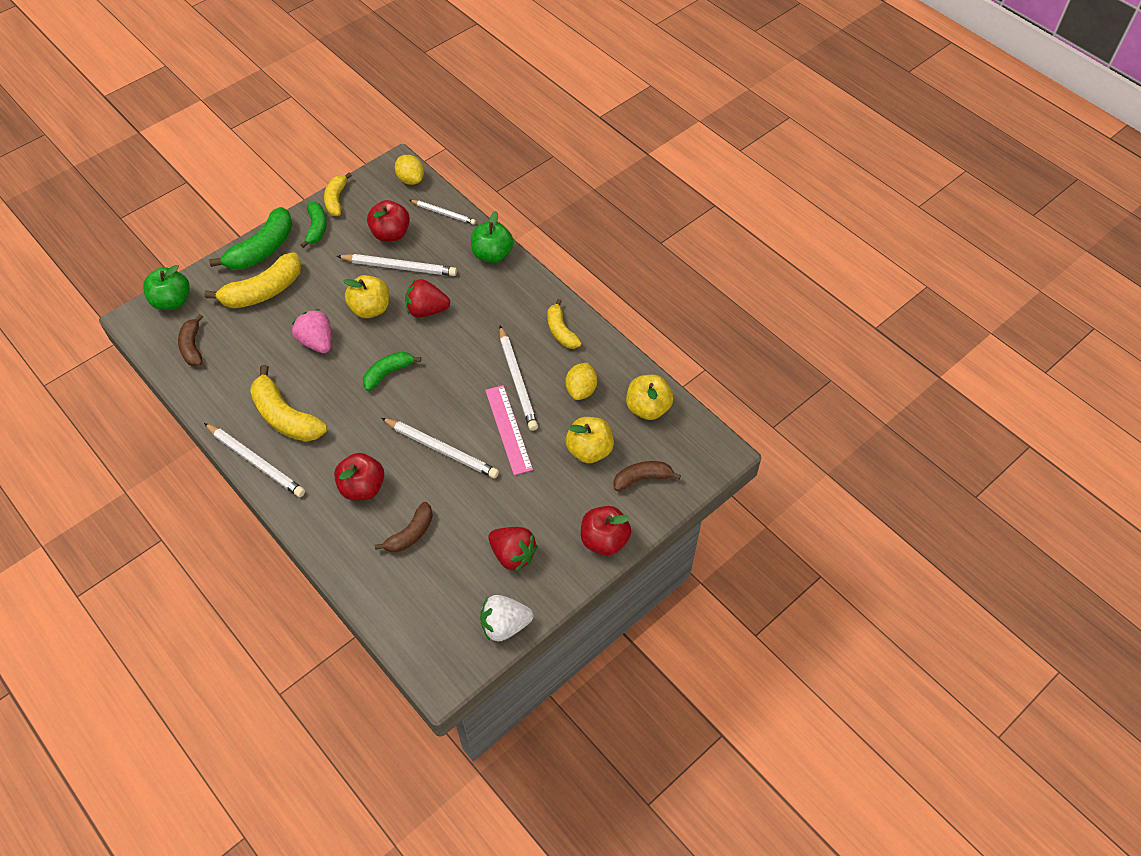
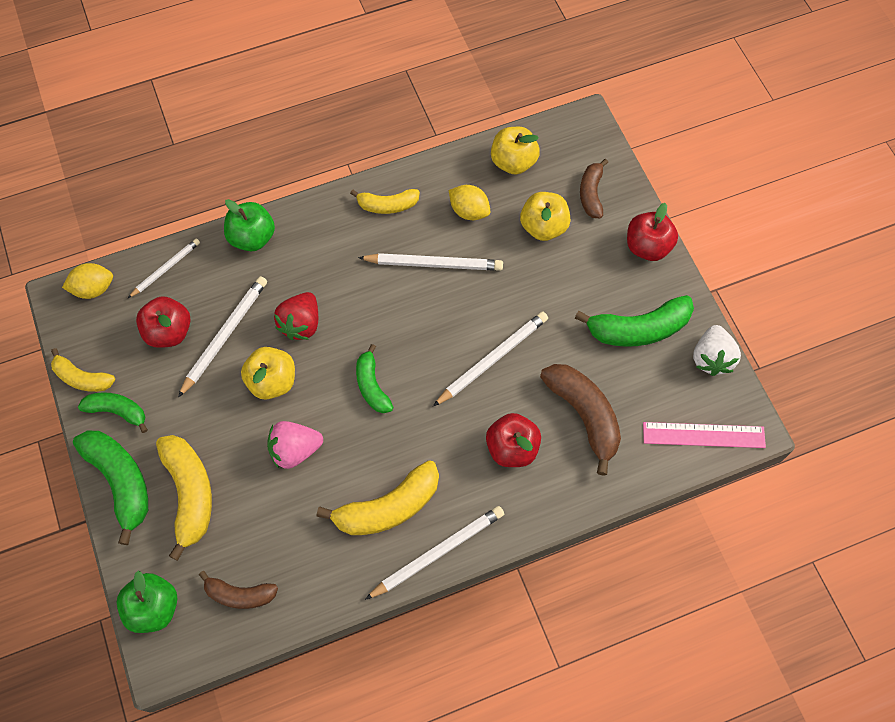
camera: 70 degrees left, 10 degrees up
(410, 534) = (584, 415): brown banana -> brown banana, size x1.63
(508, 429) = (491, 290): pink ruler -> pink ruler (703, 435)
(513, 555) = (638, 329): red strawberry -> green banana

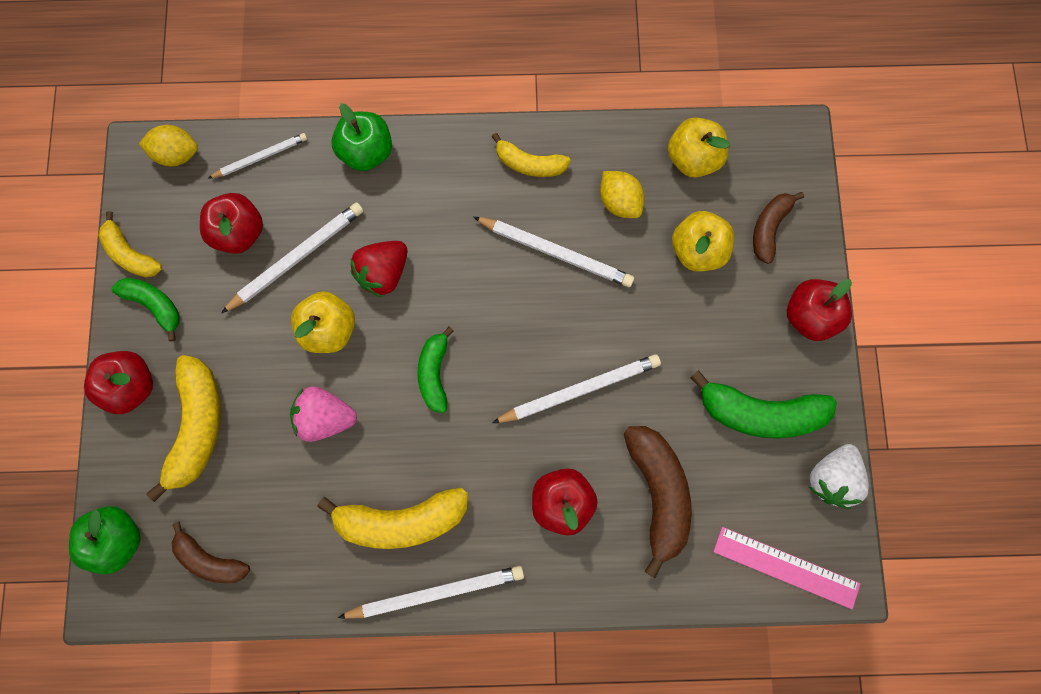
camera: 20 degrees right, 10 degrees up
(121, 481) = (131, 386): green banana -> red apple

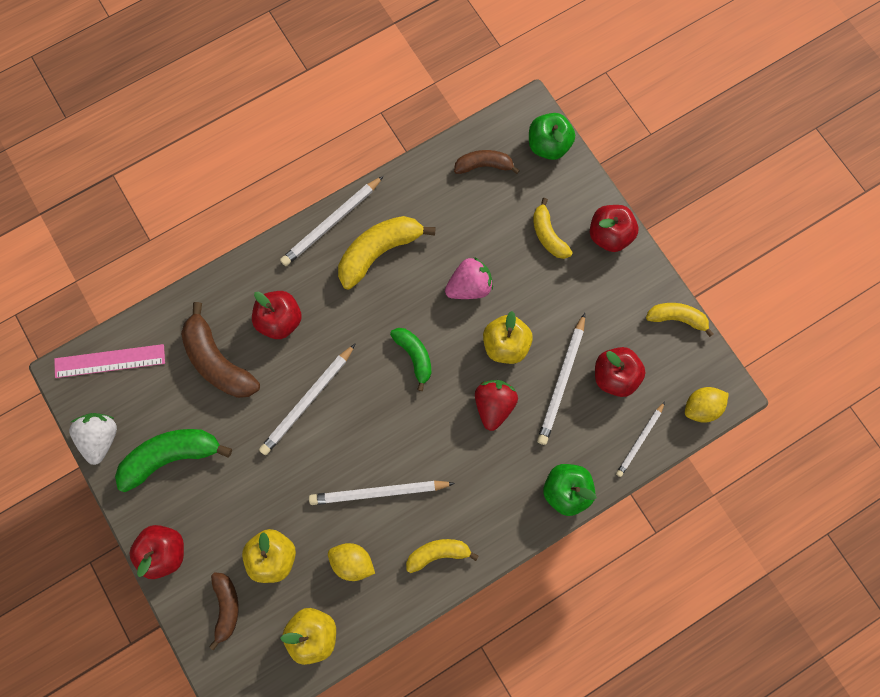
camera: 150 degrees right, 0 degrees up
(154, 305) = (634, 294): green banana -> none
(197, 427) = (548, 235): yellow banana -> yellow banana, size x0.61

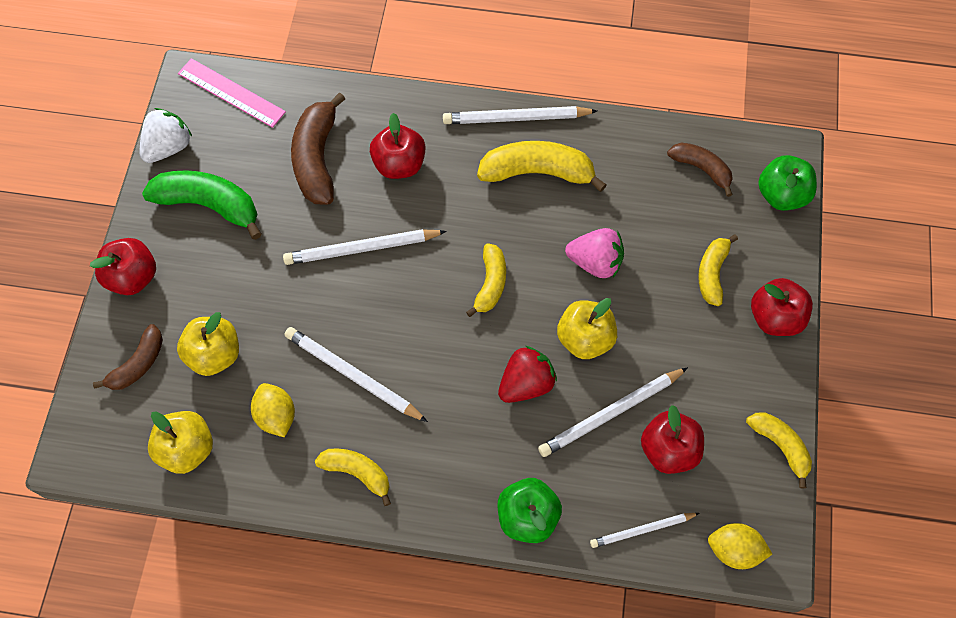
camera: 40 degrees right, 10 degrees down
(414, 356) = (490, 284): green banana -> yellow banana

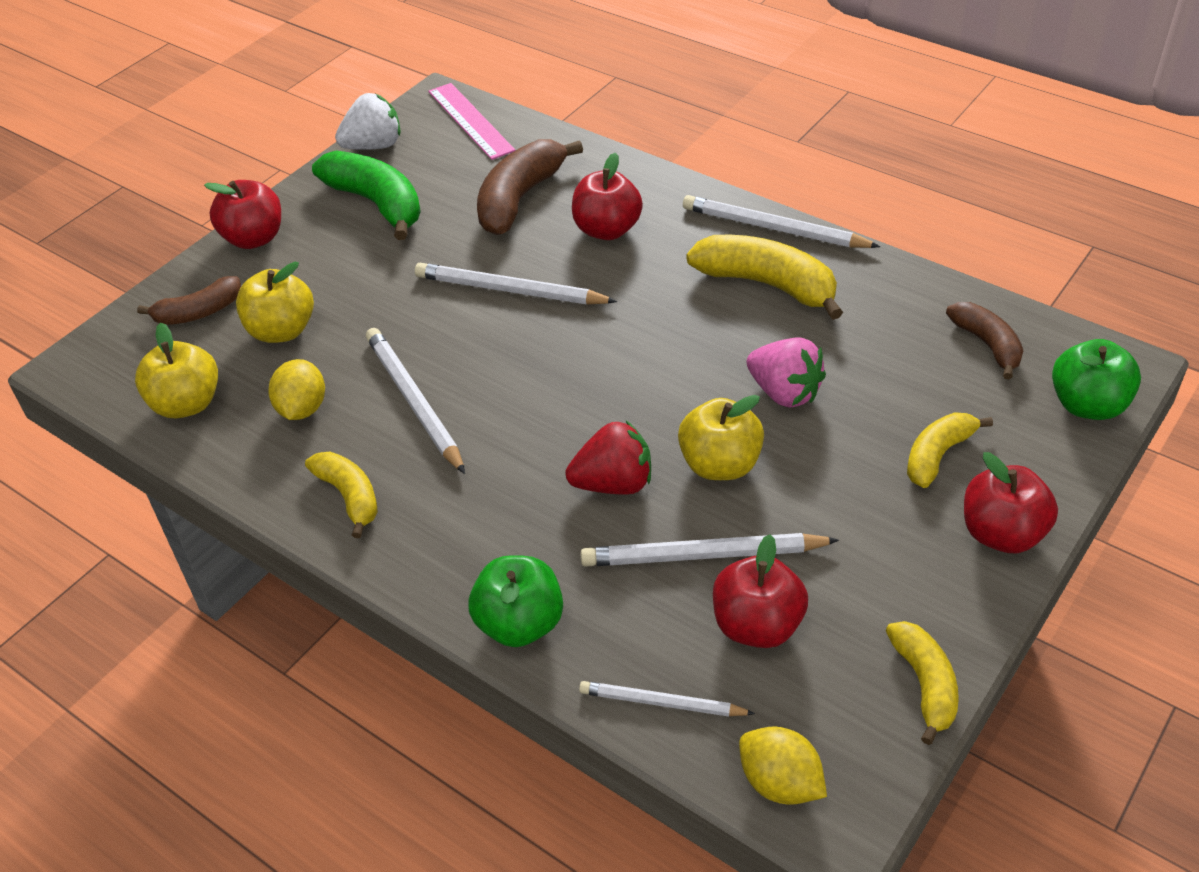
camera: 30 degrees right, 20 degrees down
(490, 284) = (637, 370): yellow banana -> none

